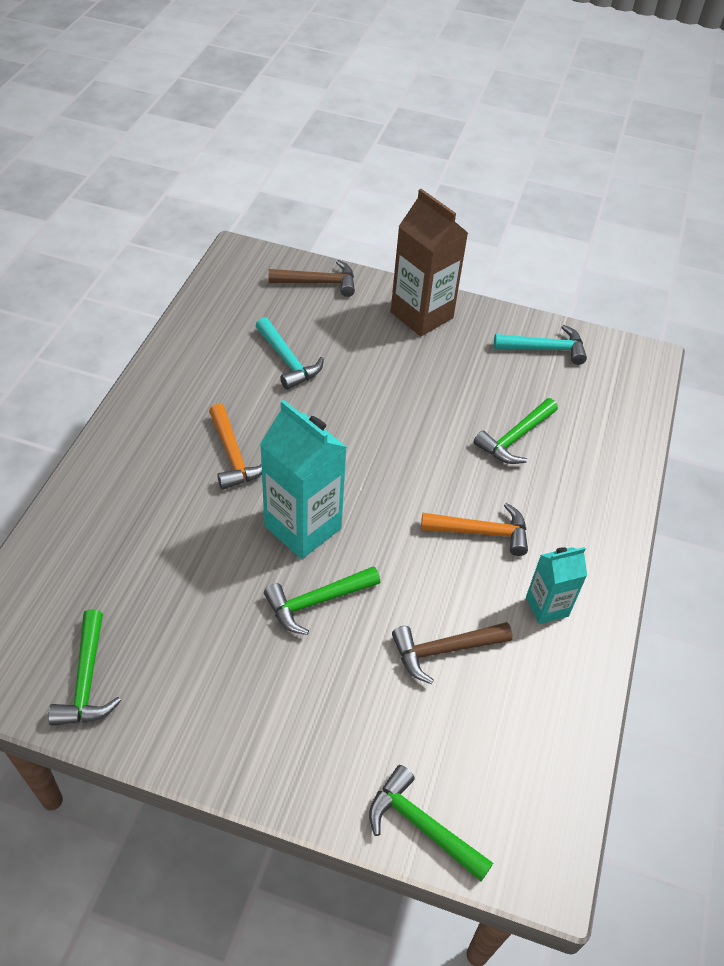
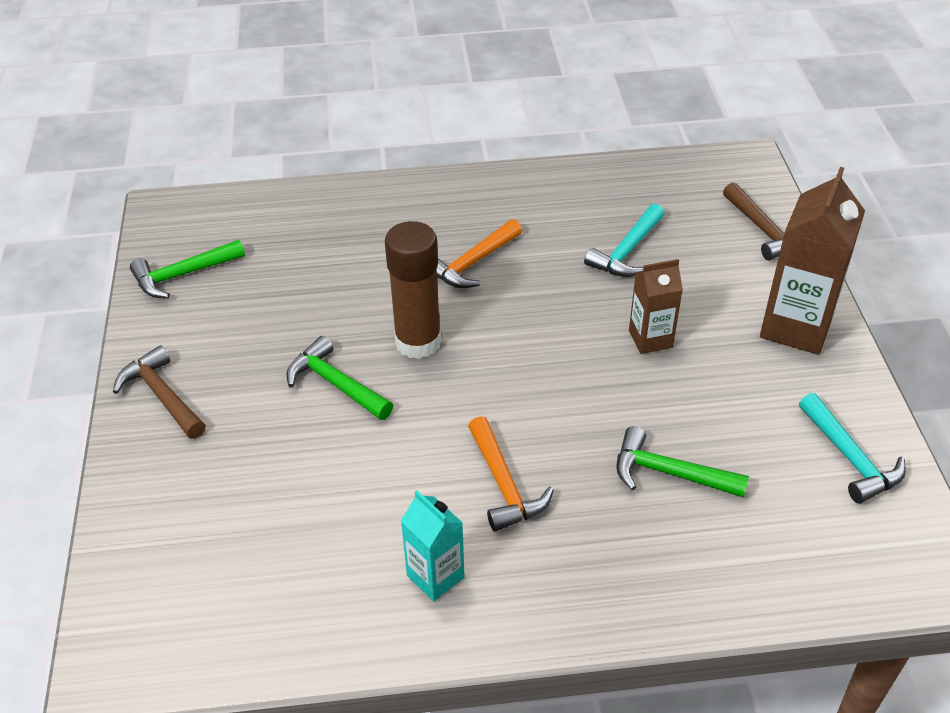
camera: 70 degrees right, 5 degrees down
(303, 527) = (418, 342): turquoise carton -> brown glue stick
(387, 390) = (650, 339): none -> brown carton
(422, 826) = (124, 547): green hammer -> none
(444, 650) = (329, 501): brown hammer -> brown hammer (162, 396)

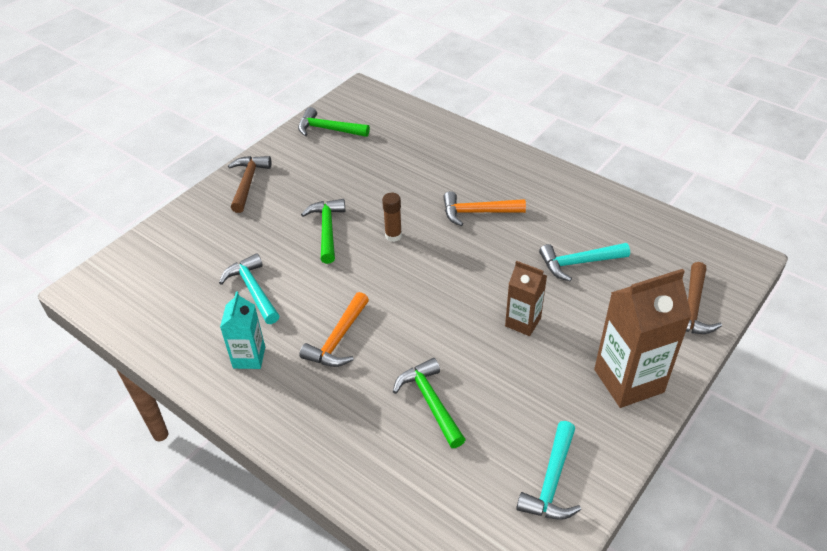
camera: 45 degrees right, 0 degrees up
(339, 505) = (253, 290): none -> turquoise hammer
(418, 342) = (393, 236): brown glue stick -> brown glue stick, size x0.51

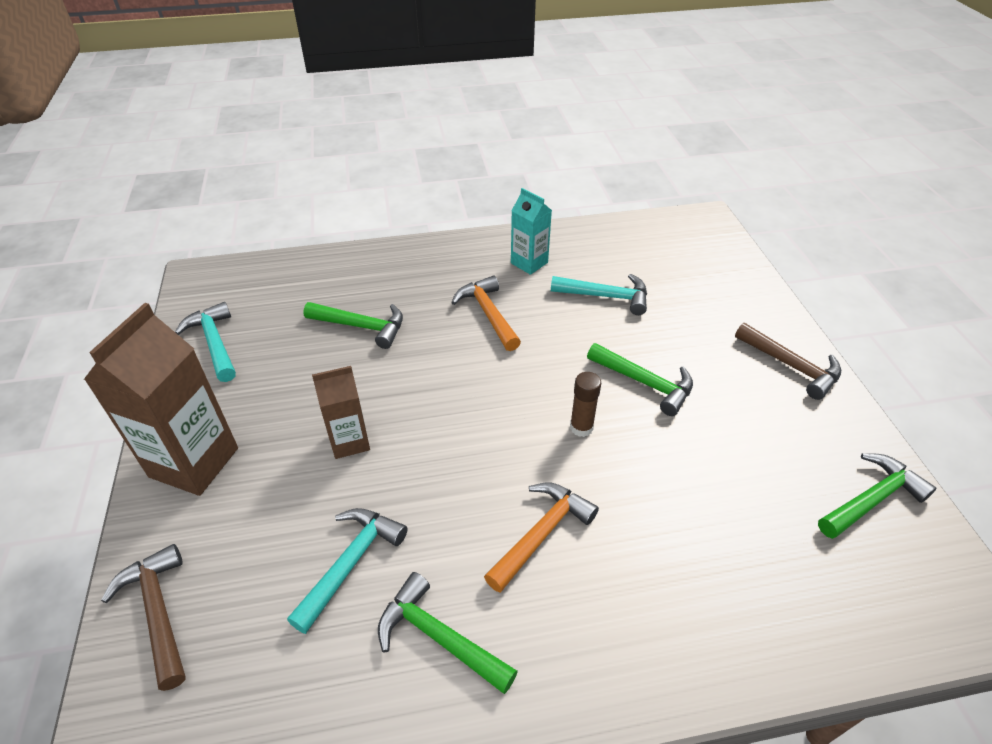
camera: 130 degrees right, 0 degrees up
(565, 212) = (439, 637): none -> green hammer

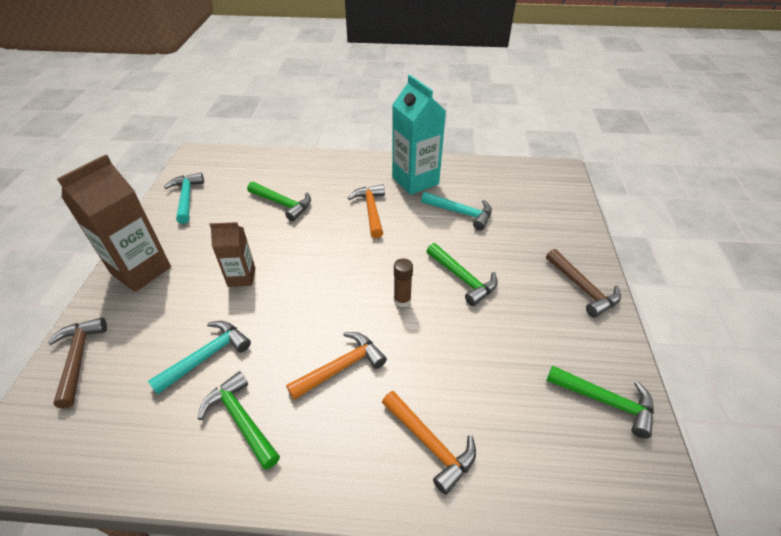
camera: 15 degrees right, 0 degrees up
(529, 263) = (415, 181): turquoise carton -> turquoise carton, size x1.75
(695, 604) = (430, 444): none -> orange hammer
(871, 499) = (605, 401): green hammer -> green hammer turned 45 degrees clockwise

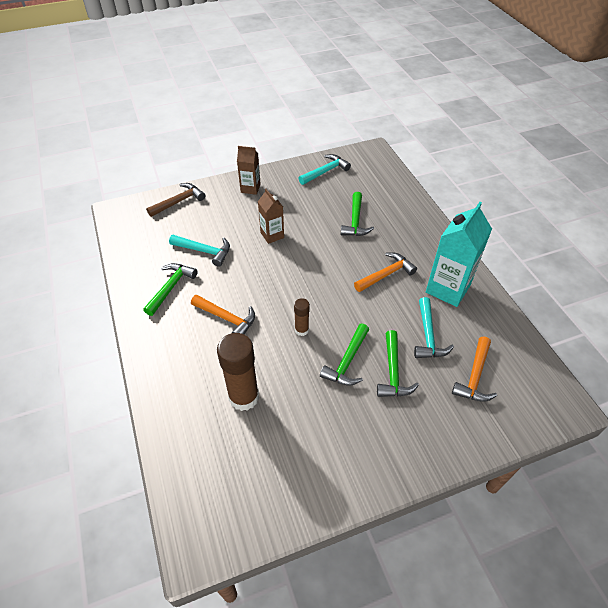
camera: 65 degrees right, 5 degrees up
(141, 270) = (250, 188): brown carton -> brown carton, size x0.57
(430, 444) = (191, 387): orange hammer -> orange hammer (474, 376)
(469, 388) = (244, 397): none -> brown glue stick
(582, 288) = (391, 457): brown hammer -> none
(605, 401) = (273, 494): green hammer -> green hammer (393, 372)

